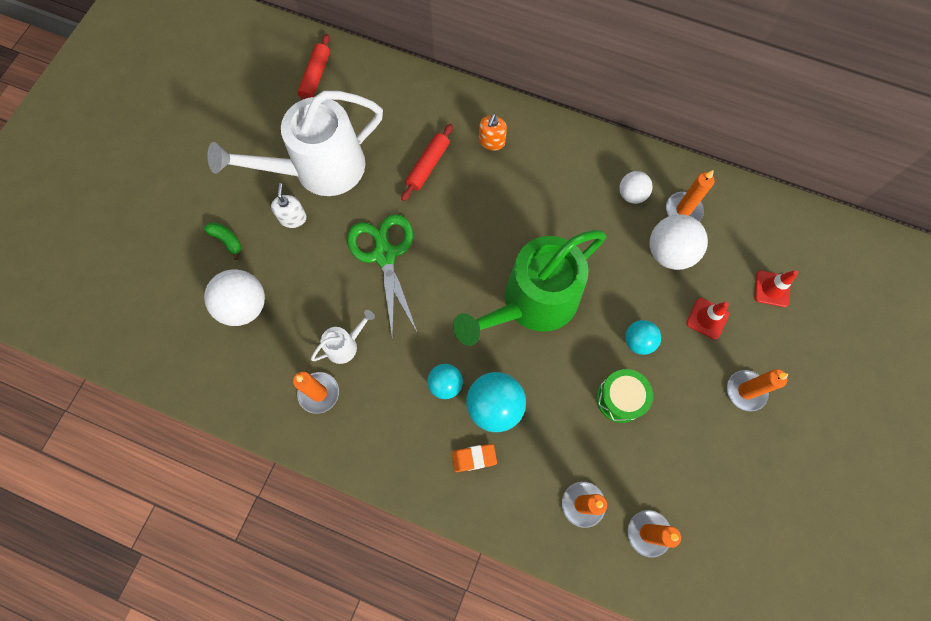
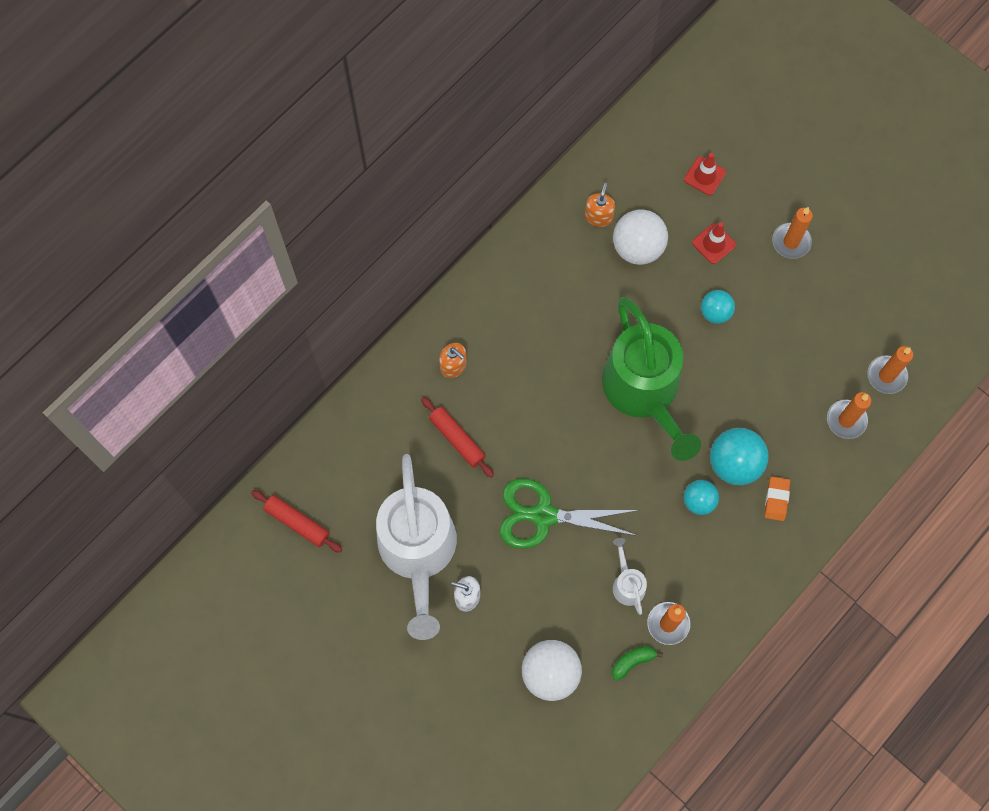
camera: 70 degrees left, 0 degrees up
(227, 240) = (468, 673): green banana -> green banana (632, 661)
(620, 398) = (763, 350): green drum -> none
(631, 195) = (565, 256): white ball -> none
(683, 210) = (598, 216): orange candle -> orange soap dispenser

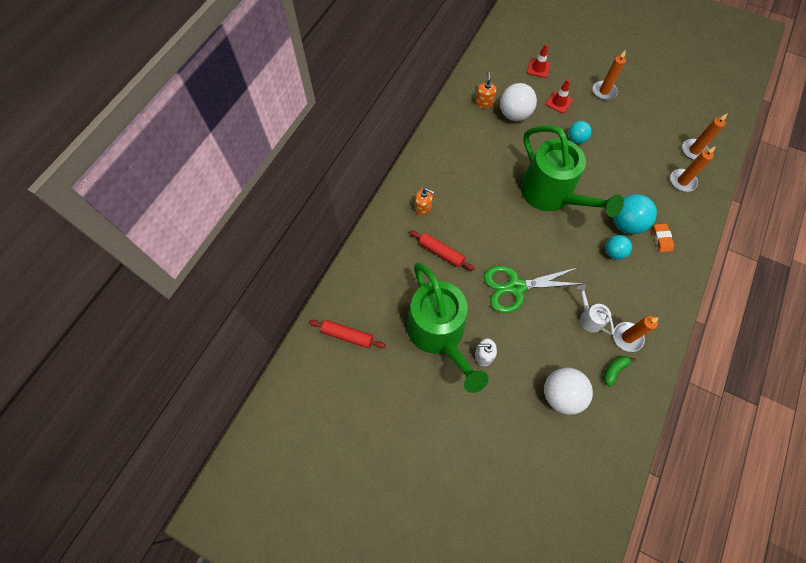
camera: 15 degrees left, 5 degrees down
(418, 552) = (439, 333): white watering can -> green watering can

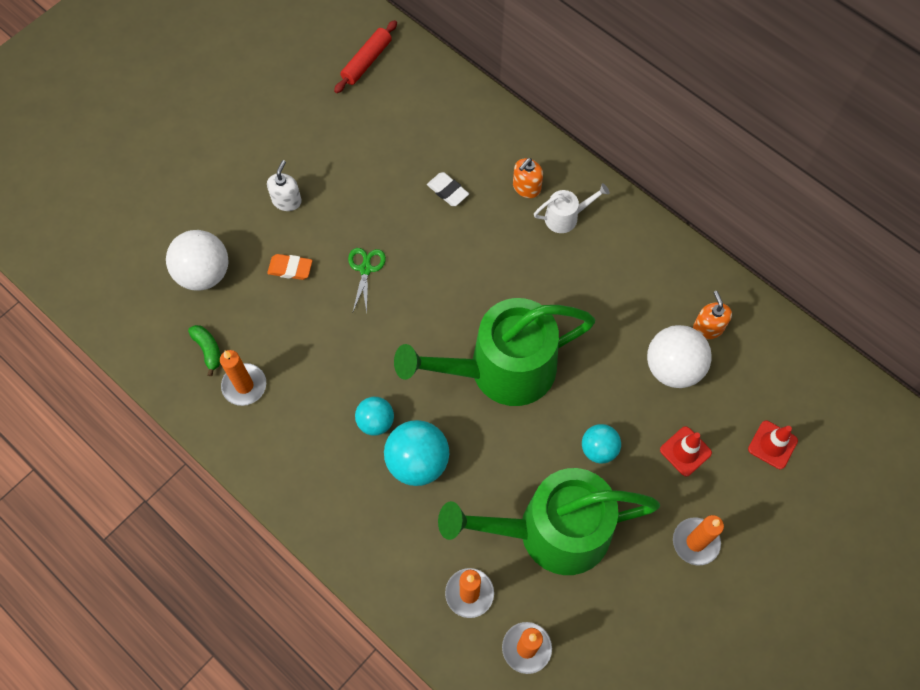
camera: 105 degrees right, 0 degrees up
(439, 333) = (334, 159): green watering can -> green watering can (552, 531)
(441, 252) = (447, 191): red rolling pin -> white eraser
(484, 103) = (708, 328): orange soap dispenser -> orange soap dispenser turned 120 degrees counterclockwise
(516, 287) = (365, 269): green scissors -> green scissors, size x0.51
(589, 318) = (289, 347): white watering can -> white watering can (565, 217)
(661, 239) = (375, 506): orange eraser -> orange eraser (290, 268)

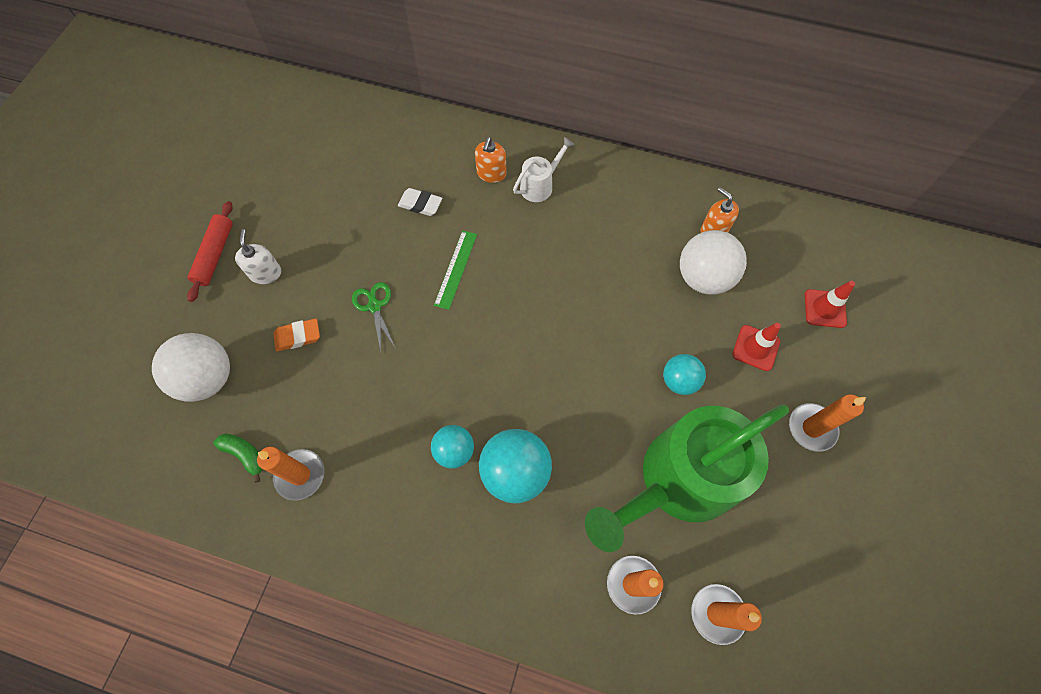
camera: 25 degrees left, 0 degrees up
(366, 61) = (289, 120): red rolling pin -> red rolling pin (215, 254)
(451, 265) = (456, 269): none -> green ruler
(501, 369) = (551, 346): green watering can -> none

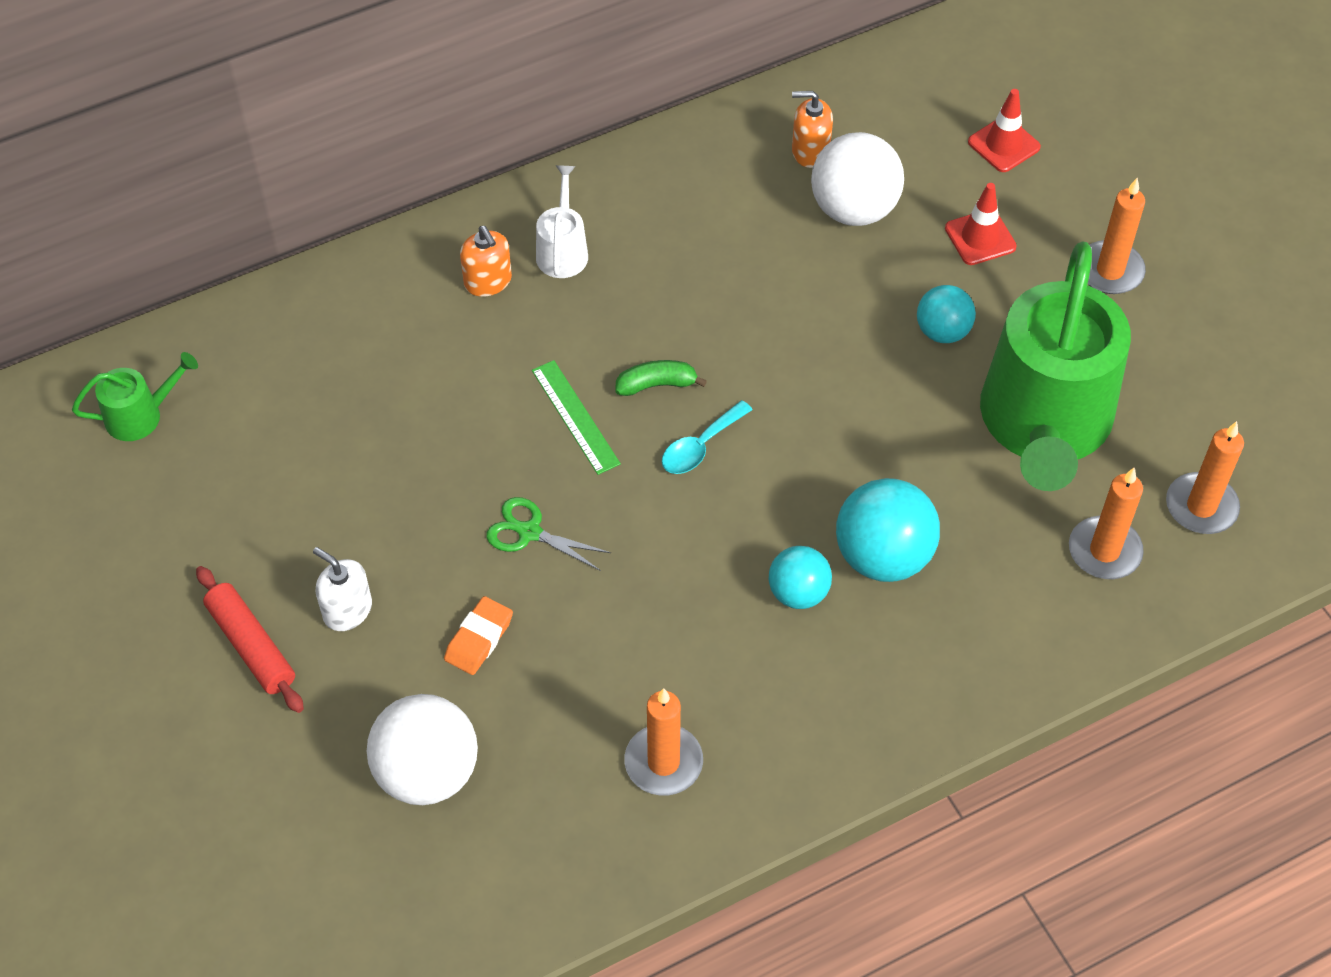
camera: 45 degrees left, 10 degrees down
(245, 455) = (575, 801): green banana -> green banana (656, 384)
(293, 119) = (140, 415): none -> green watering can
(420, 204) = (443, 382): white eraser -> none
(494, 333) = (700, 446): none -> turquoise spoon

